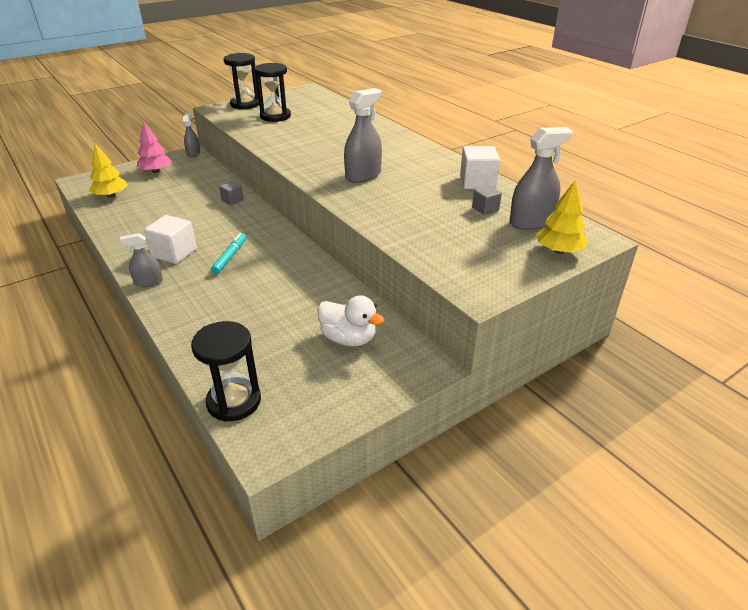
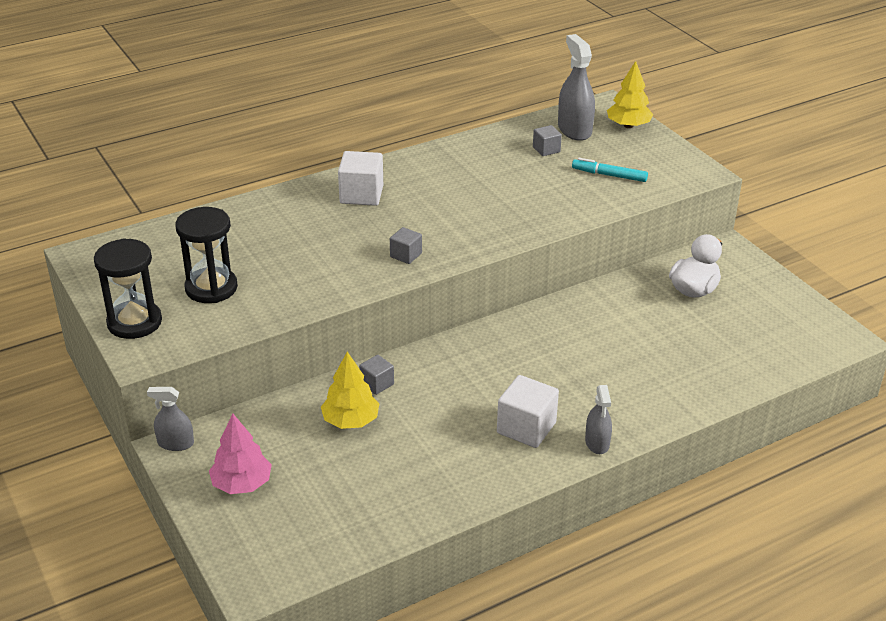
camera: 85 degrees left, 0 degrees up
(111, 196) = (330, 527): yellow tree -> yellow tree (350, 421)
(230, 257) = (539, 376): turquoise marker -> turquoise marker (609, 175)
(234, 401) = (792, 359): black hourglass -> none
(311, 162) = (406, 255): none -> grey cube
(363, 175) = (453, 217): grey spray bottle -> none
(477, 182) = (483, 146): white cube -> white cube (361, 195)

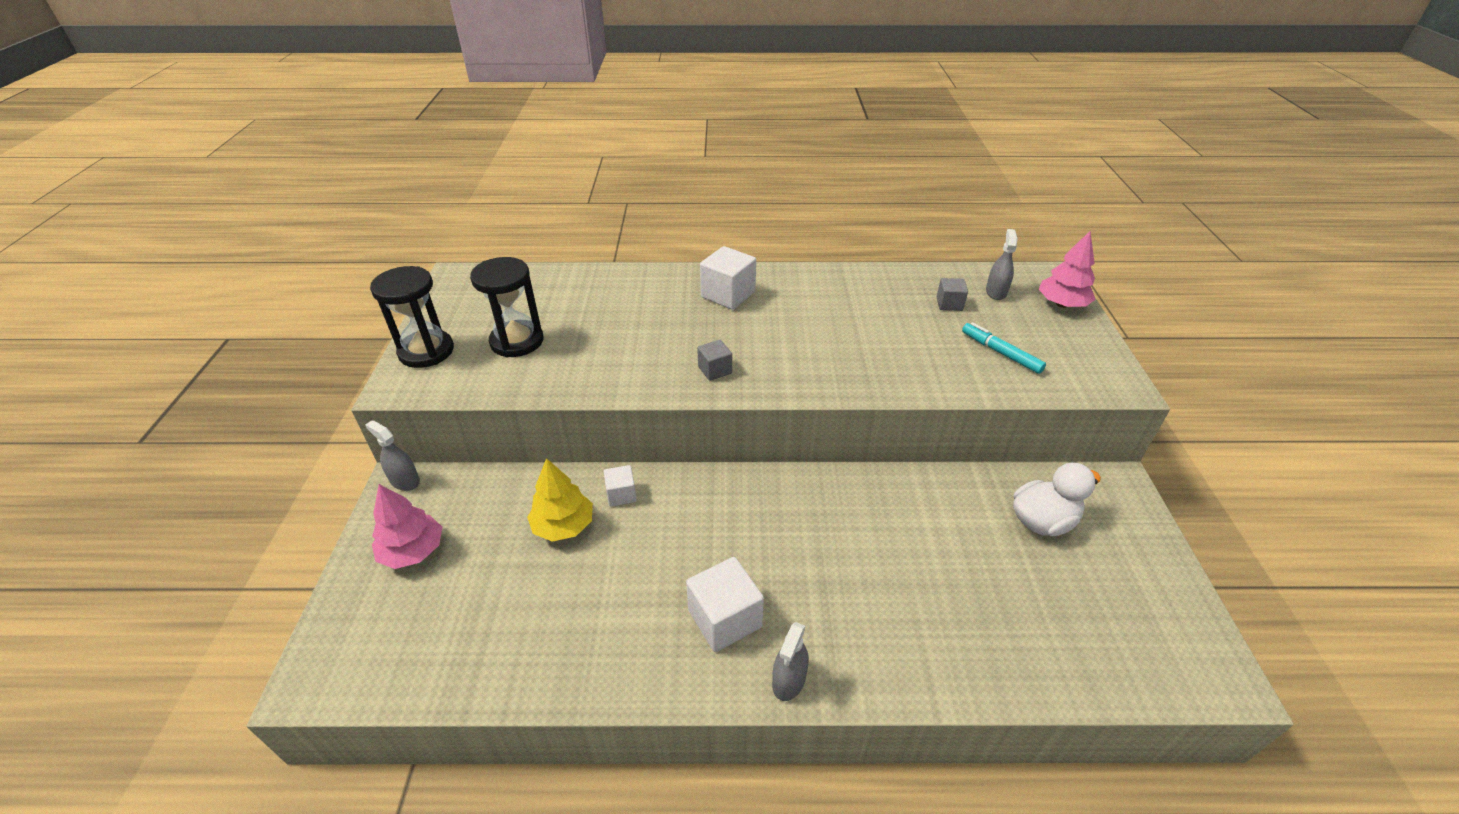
camera: 30 degrees right, 5 degrees up
(377, 384) = (621, 494): grey cube -> white cube
(574, 130) = (996, 292): grey spray bottle -> grey spray bottle, size x0.59
(628, 125) = (1062, 304): yellow tree -> pink tree

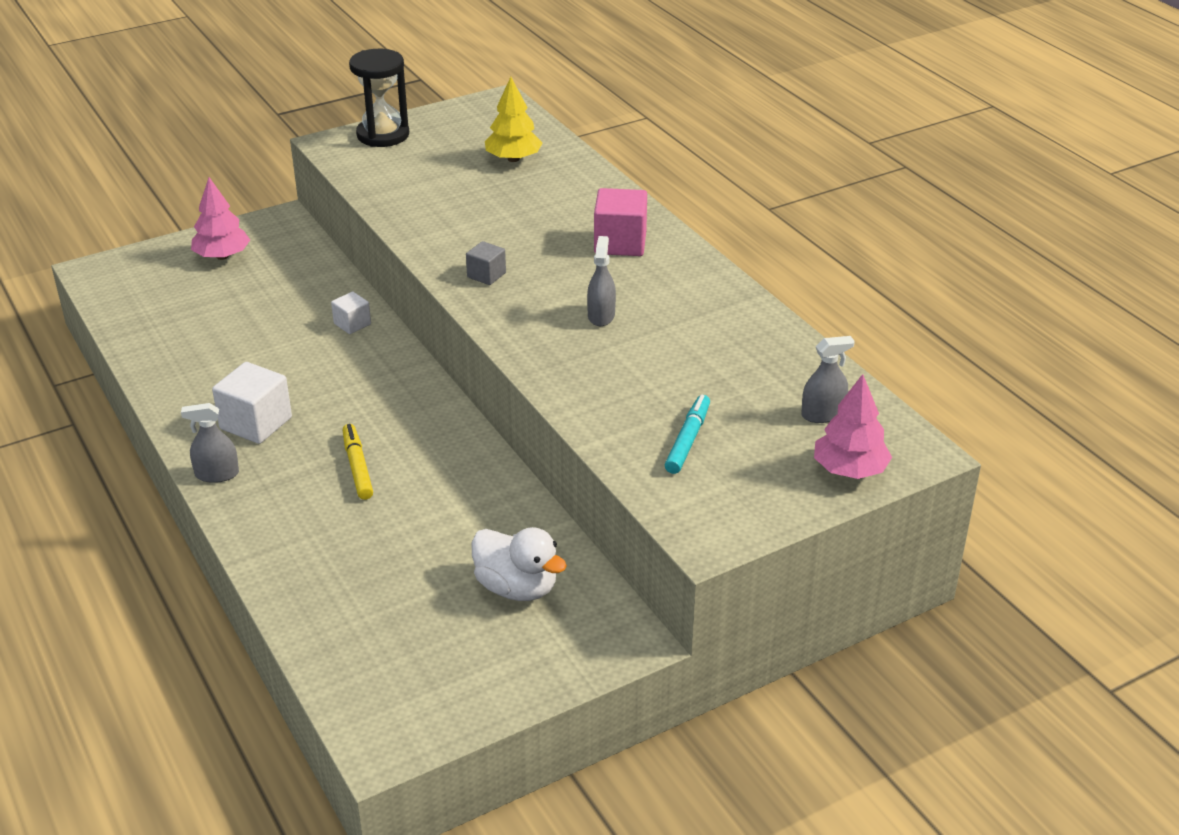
camera: 60 degrees right, 5 degrees down
(404, 480) = (287, 219): grey spray bottle -> grey spray bottle (601, 316)
(517, 341) = (434, 167): black hourglass -> none
(563, 525) = (296, 310): yellow tree -> yellow tree (513, 159)
(728, 295) = (620, 243): white cube -> pink cube
(838, 564) = (358, 467): none -> yellow marker
(949, 304) = (756, 385): grey cube -> none

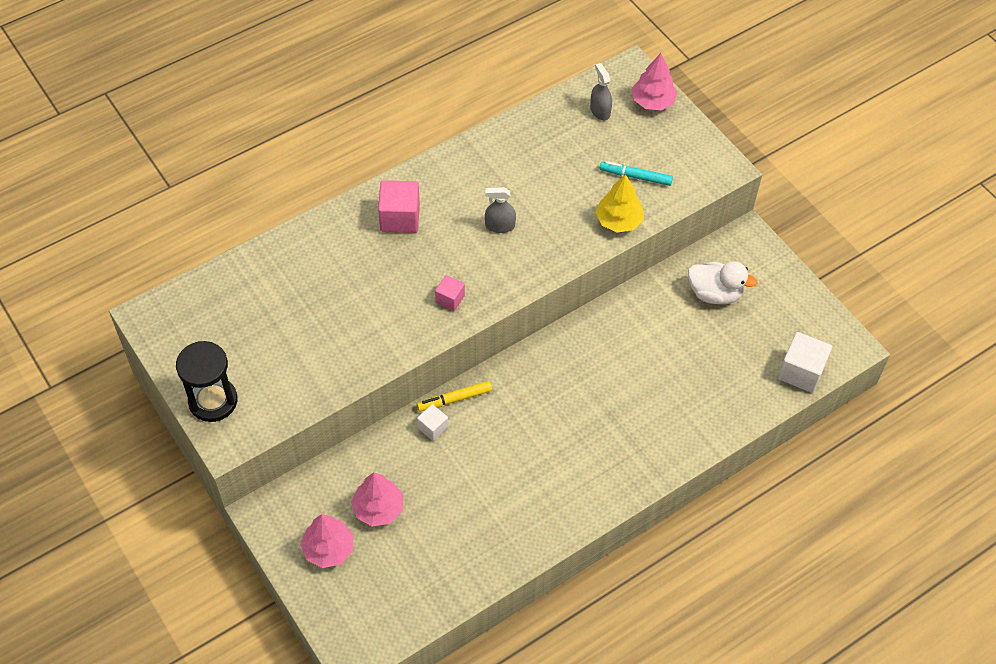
camera: 95 degrees left, 20 degrees up
(217, 474) = (630, 484): grey spray bottle -> none
(256, 423) = (568, 471): white cube -> white cube (801, 372)
(258, 286) = (378, 508): none -> pink tree
(358, 467) = (611, 396): yellow marker -> yellow marker (454, 399)
(486, 275) = (450, 299): grey cube -> pink cube
(513, 159) = (262, 296): yellow tree -> yellow tree (618, 221)
(517, 588) = (714, 293): white duck -> white duck turned 75 degrees clockwise

